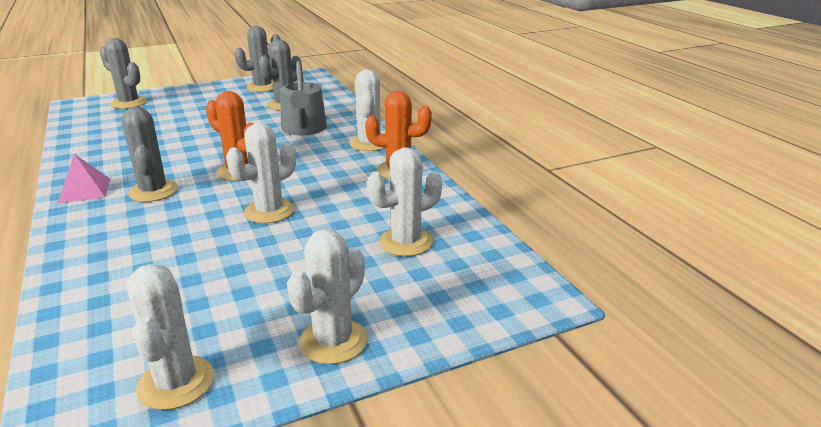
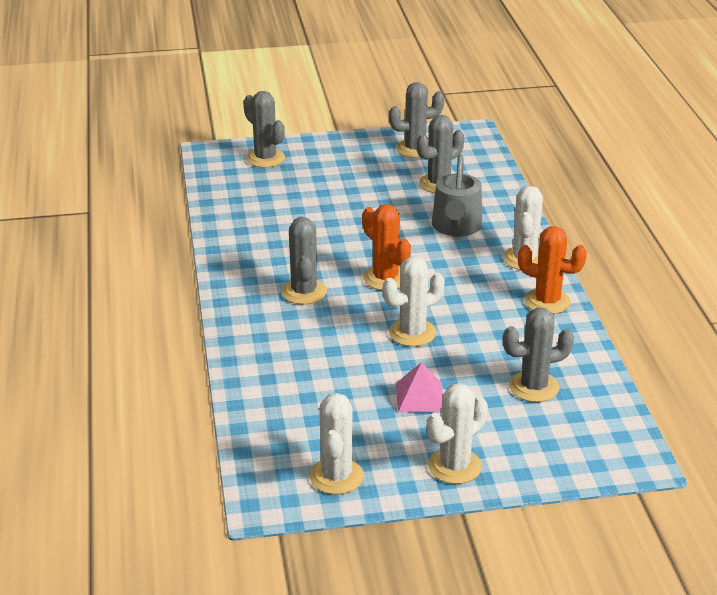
camera: 15 degrees right, 5 degrees up
(84, 190) = (240, 281): pink pyramid -> pink pyramid (420, 397)
(406, 242) = (534, 387): white cactus -> grey cactus

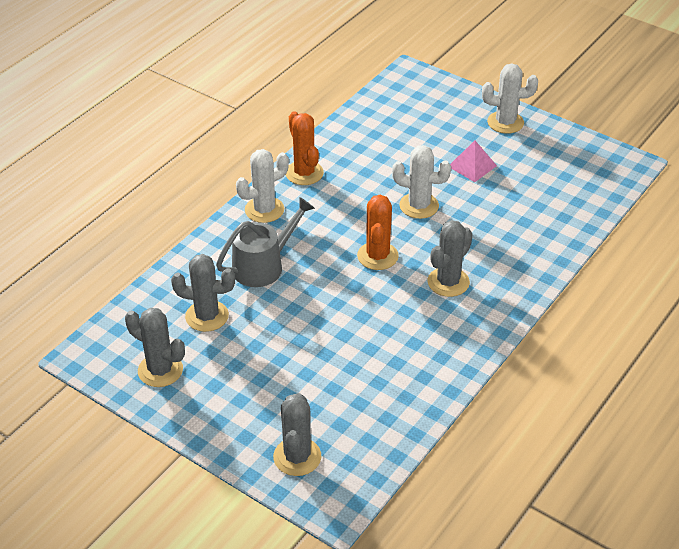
camera: 135 degrees left, 10 degrees up
(336, 476) = (576, 154): white cactus -> none
(534, 387) = (400, 133): grey cactus -> none

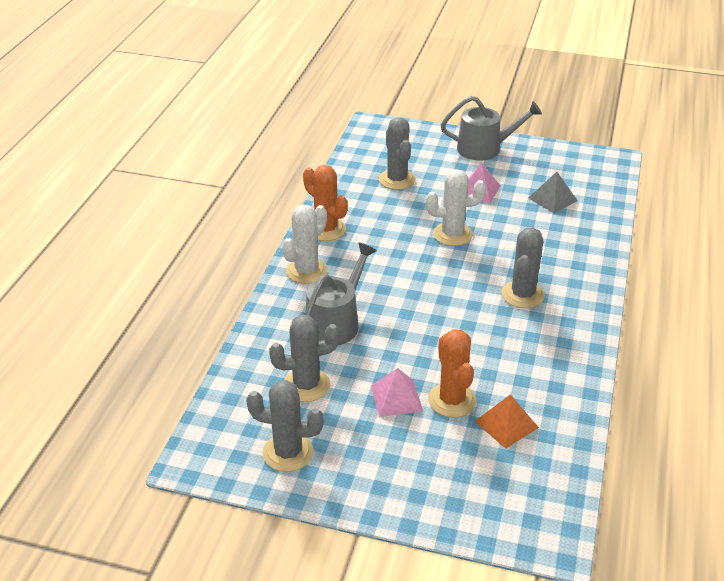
camera: 20 degrees left, 5 degrees down
(276, 348) = (396, 398): none -> pink pyramid
(297, 457) = (482, 500): grey cactus -> grey cactus (397, 180)
(357, 398) = (506, 424): none -> orange pyramid
(377, 256) = (442, 287): orange cactus -> orange cactus (452, 400)
(505, 122) = (484, 148): white cactus -> grey watering can
(539, 192) = (552, 199): none -> grey pyramid

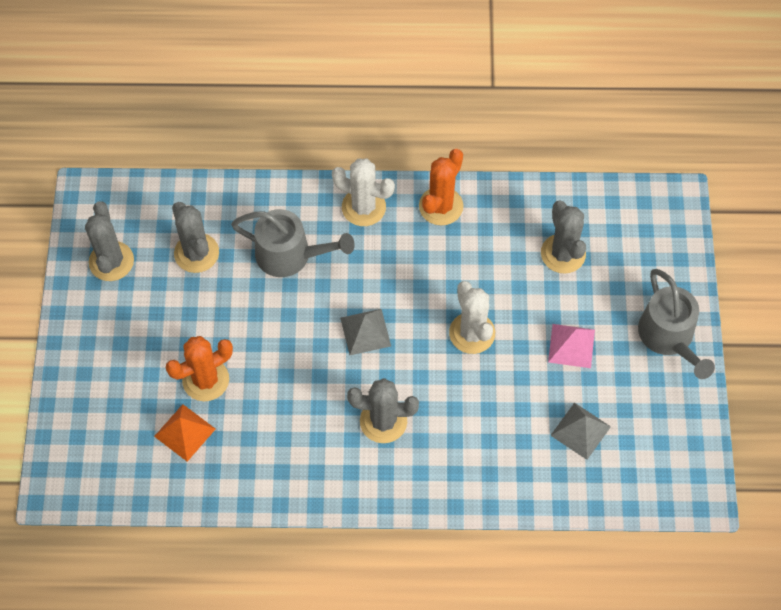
camera: 75 degrees right, 25 degrees up
(396, 398) = (198, 332): pink pyramid -> none
(397, 180) = (563, 254): grey cactus -> grey cactus turned 75 degrees counterclockwise
(432, 290) = (365, 331): none -> grey pyramid

